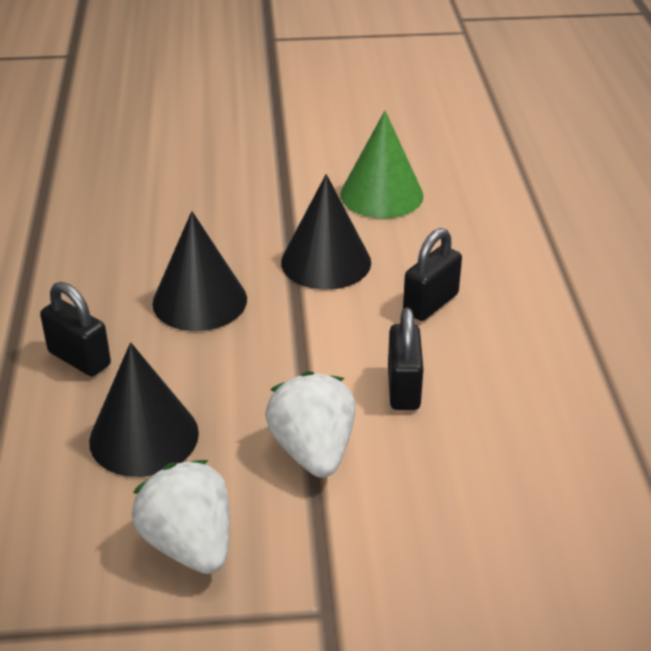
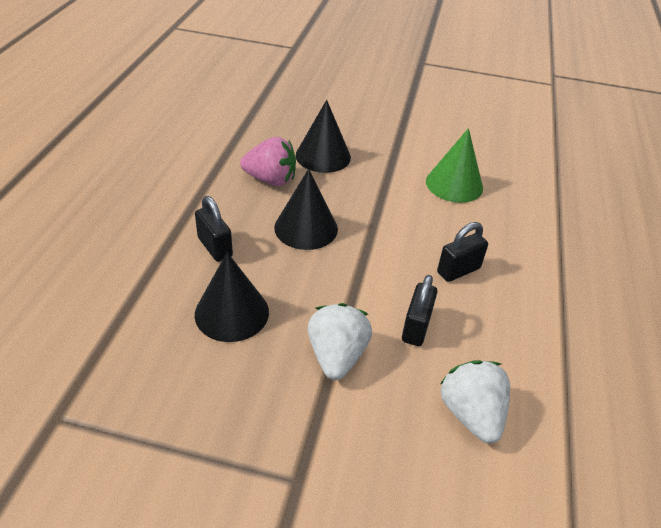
camera: 15 degrees right, 5 degrees up
(120, 249) = (271, 180): none -> pink strawberry
(189, 544) = (228, 399): white strawberry -> white strawberry (471, 414)
(326, 262) = (398, 222): black cone -> black cone (323, 156)

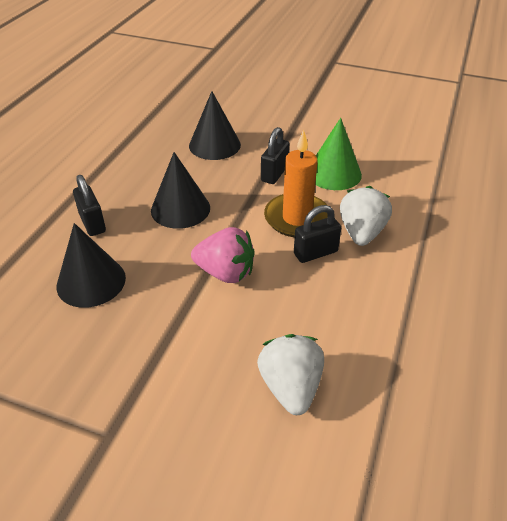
camera: 10 degrees right, 0 degrees up
(271, 180) = (160, 165): pink strawberry -> pink strawberry (225, 273)
(336, 356) = (176, 325): white strawberry -> white strawberry (361, 233)
(416, 327) = (259, 303): black padlock -> black padlock (274, 174)
(430, 234) = (297, 218): none -> orange candle

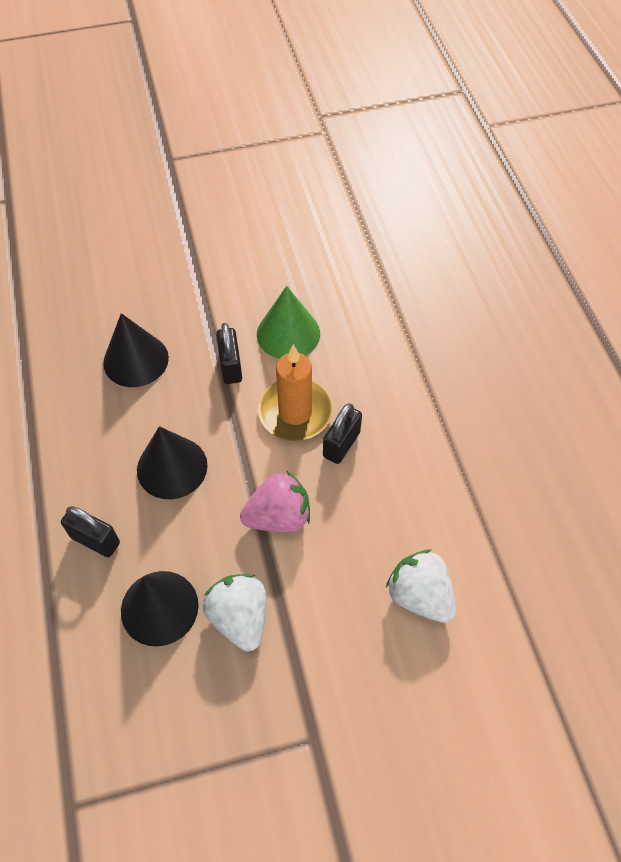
camera: 35 degrees left, 15 degrees up
(361, 233) = (365, 396): white strawberry -> white strawberry (240, 617)

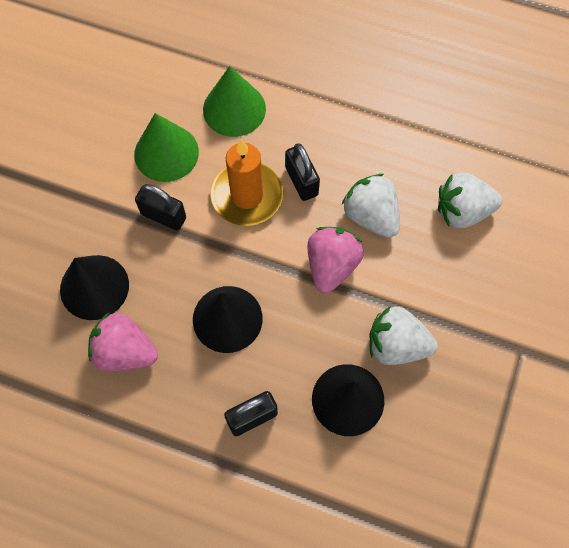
camera: 55 degrees left, 10 degrees up
(95, 414) = (125, 351): none -> pink strawberry
(352, 519) = (371, 216): none -> white strawberry
(368, 354) = (234, 109): none -> green cone

